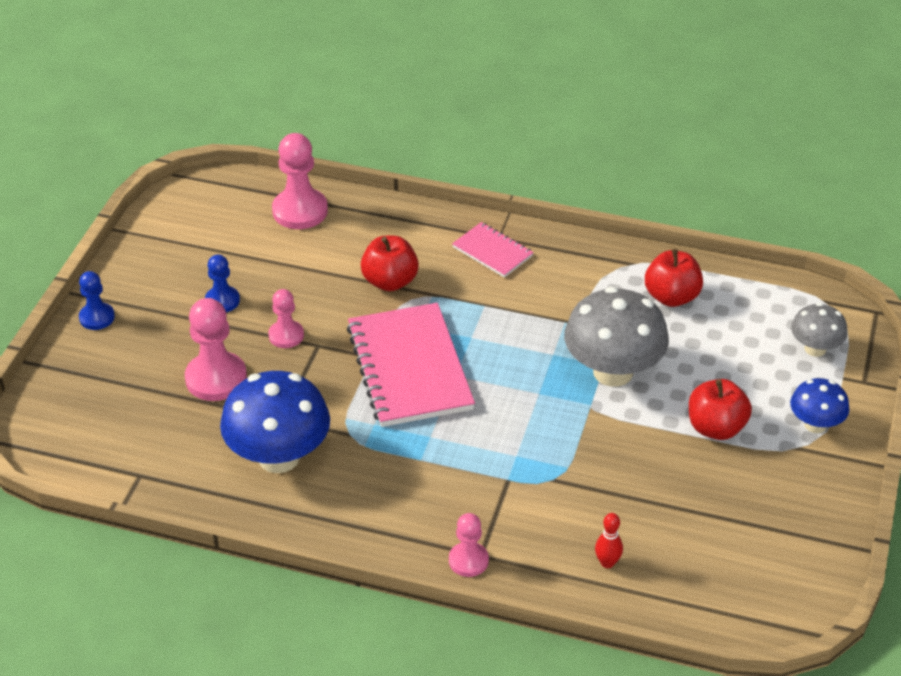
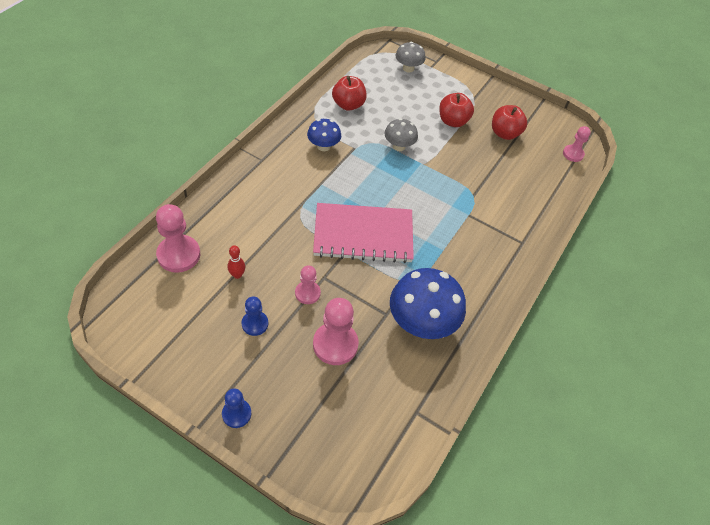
camera: 80 degrees left, 10 degrees up
(390, 281) = (278, 224): red apple -> red apple (504, 133)
(468, 560) = (526, 249): pink pawn -> pink pawn (573, 154)
(492, 252) = (274, 166): pink notebook -> none
(607, 563) = (537, 192): red bowling pin -> red bowling pin (237, 275)
(613, 372) = (399, 146): grey mushroom -> grey mushroom, size x0.55
(815, 424) = (460, 87): blue mushroom -> blue mushroom (323, 146)

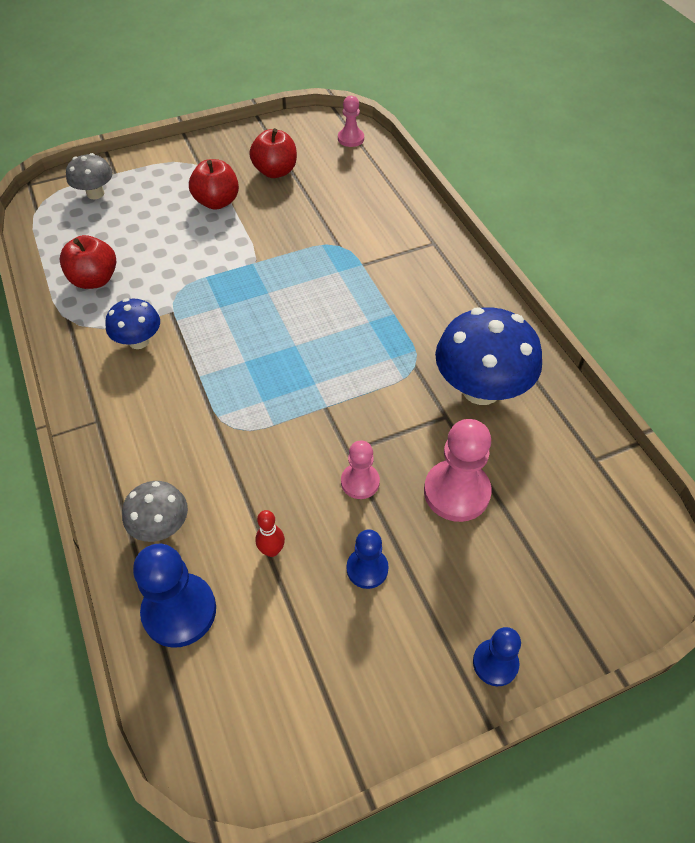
camera: 50 degrees left, 0 degrees up
(179, 255) = (179, 611): pink pawn -> blue pawn
(363, 235) = (314, 376): pink notebook -> none
(399, 146) = (208, 269): grey mushroom -> grey mushroom (161, 526)

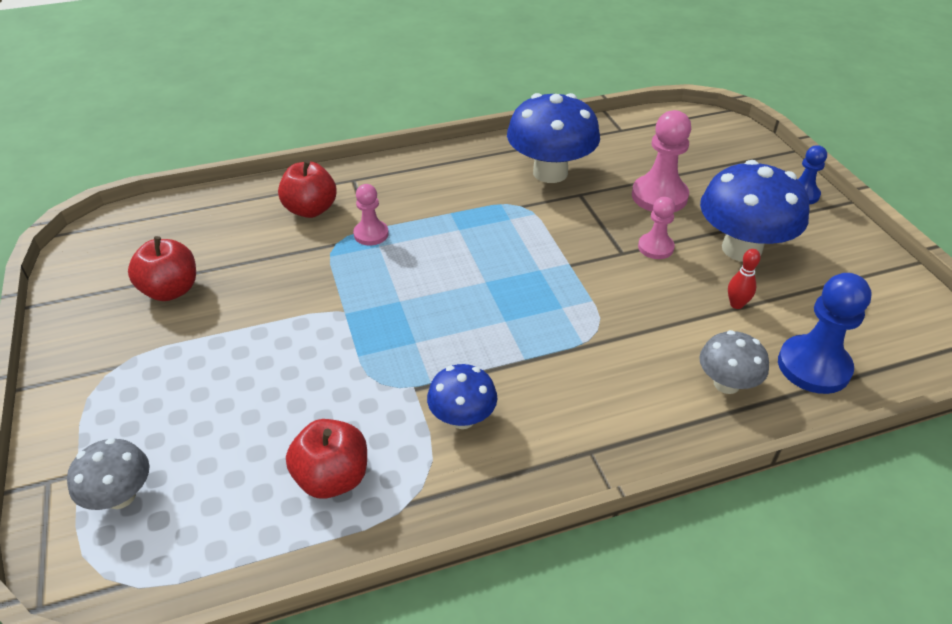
camera: 85 degrees left, 10 degrees down
(217, 202) = (210, 347): red apple -> red apple (311, 209)
(351, 139) = (139, 223): pink pawn -> pink pawn (371, 234)
(367, 569) = (741, 249): blue pawn -> blue mushroom

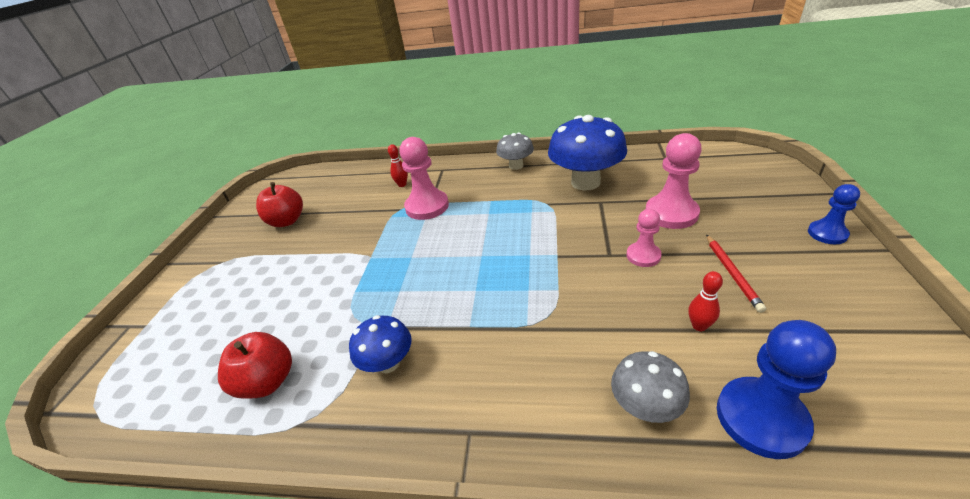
camera: 30 degrees right, 5 degrees down
(121, 496) = (150, 349): grey mushroom -> grey mushroom (516, 166)
(311, 209) = (402, 185): red apple -> red bowling pin
(371, 234) = (427, 206): pink pawn -> pink pawn, size x1.69
(741, 249) = (732, 273): blue mushroom -> red pencil

